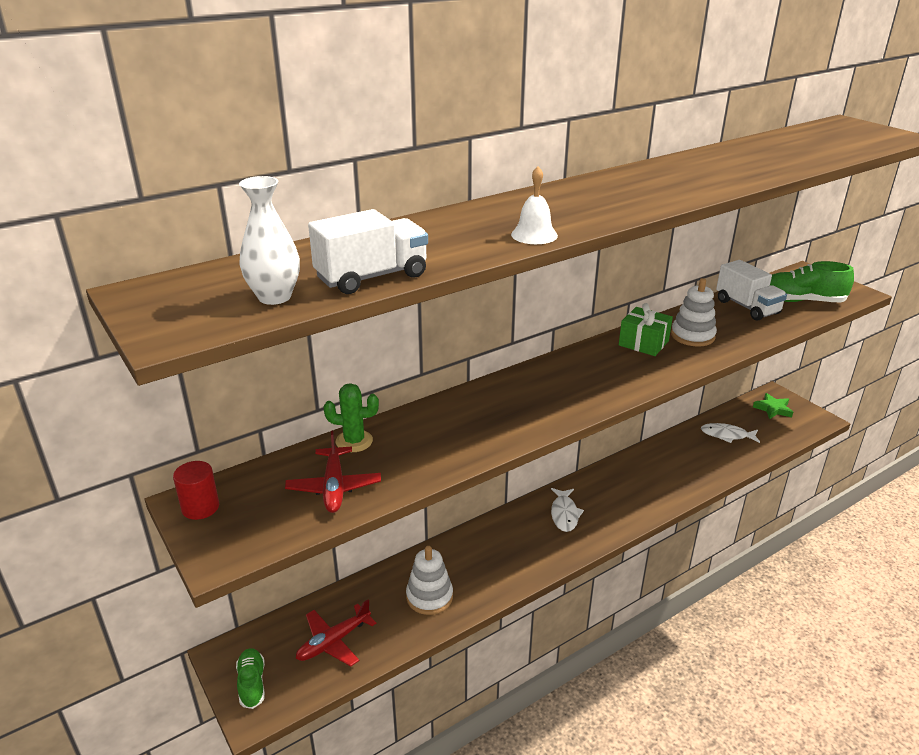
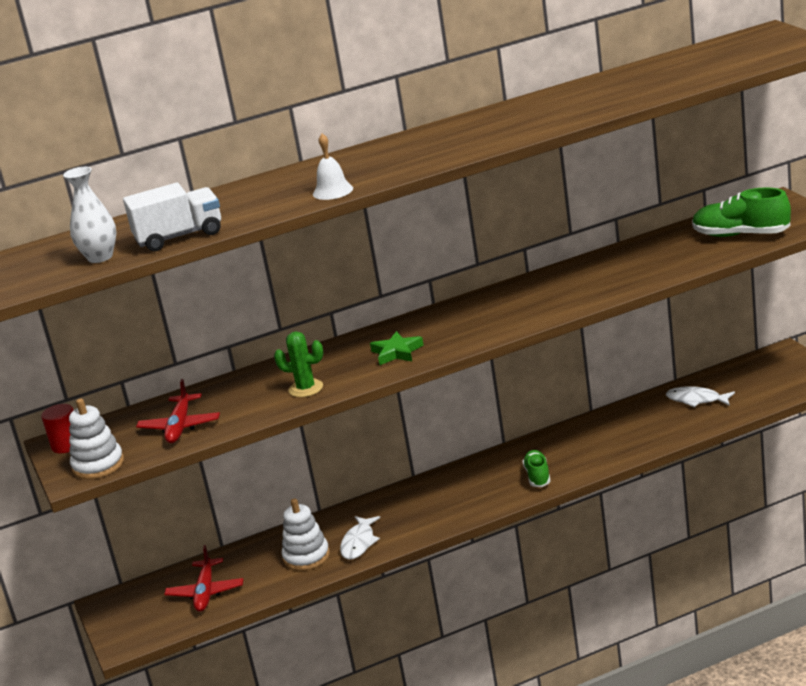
camera: 15 degrees right, 5 degrees down
(252, 683) = (126, 623): green shoe -> green shoe (537, 476)
(333, 642) = (205, 592): red plane -> red plane turned 60 degrees counterclockwise
(354, 441) = (209, 391): green cactus -> green cactus (306, 388)
(564, 514) = (471, 483): white fish -> white fish (359, 543)
(643, 343) = (532, 290): green gift -> none
(692, 336) = (590, 280): white stacking toy -> white stacking toy (98, 465)
(747, 307) = (673, 245): white truck -> none
(773, 409) = (770, 369): green star -> green star (397, 352)

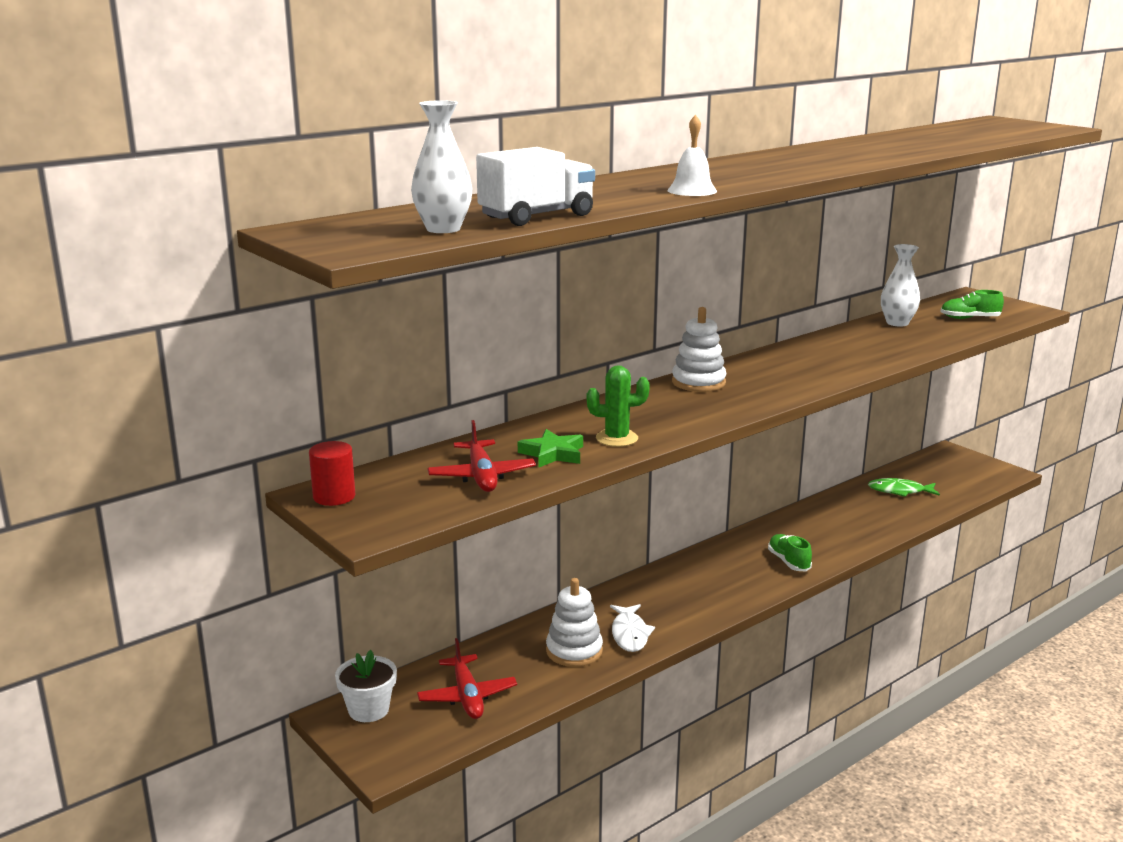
camera: 20 degrees left, 5 degrees down
(98, 465) = (396, 518): white stacking toy -> white stacking toy (698, 382)
(130, 600) = (368, 710): none -> white flower pot
(397, 352) = (698, 406): green star -> green star (552, 454)
(662, 243) = (897, 323): none -> white vase
(696, 400) = (899, 491): white fish -> green fish
(741, 235) = (969, 318): green shoe -> green shoe, size x0.61

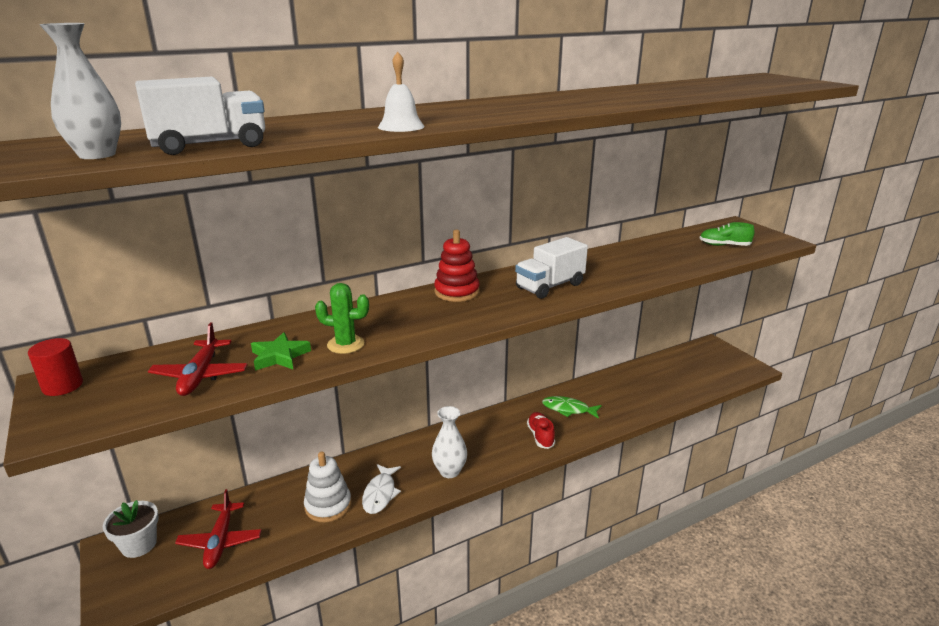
camera: 10 degrees right, 5 degrees up
(698, 382) = (457, 292): white stacking toy -> red stacking toy
(788, 562) = (540, 436): green shoe -> red shoe
(800, 370) = (550, 286): none -> white truck
(897, 323) = (659, 246): white vase -> white vase (449, 471)
(899, 491) = (658, 377): green fish -> green fish (568, 409)

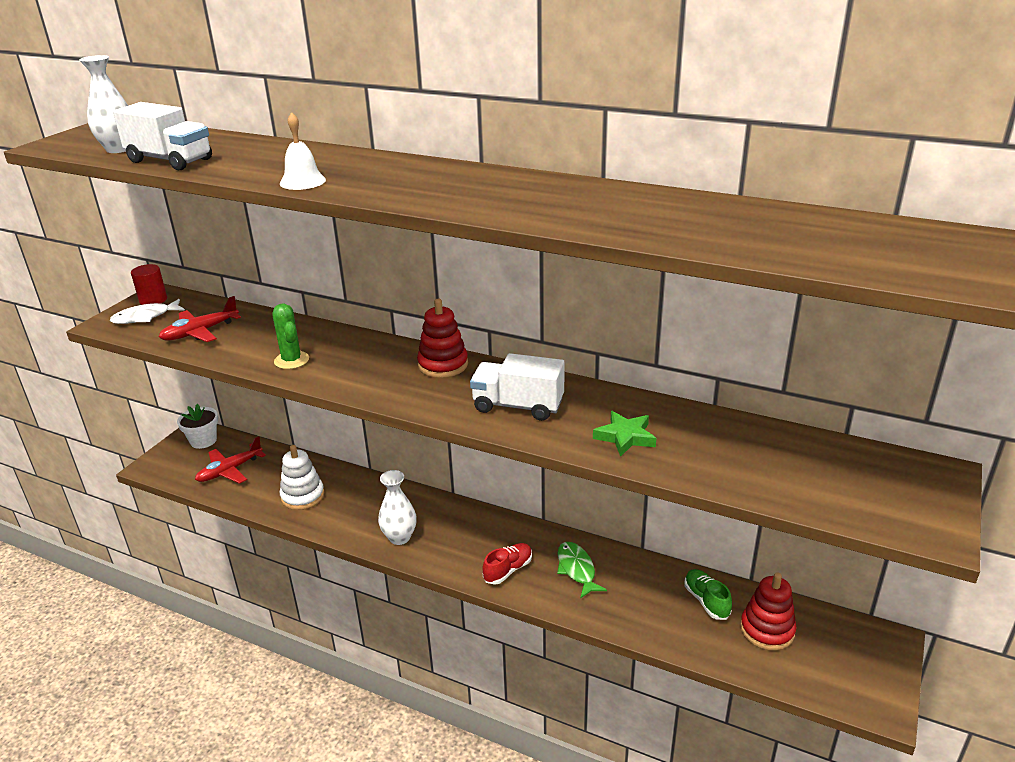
camera: 55 degrees right, 5 degrees up
(279, 356) = (250, 345): green star -> green star (625, 437)
(380, 494) = (337, 514): white fish -> white fish (145, 317)
(677, 372) = (767, 630): none -> red stacking toy
(724, 245) = (826, 484): green shoe -> green shoe (706, 601)

